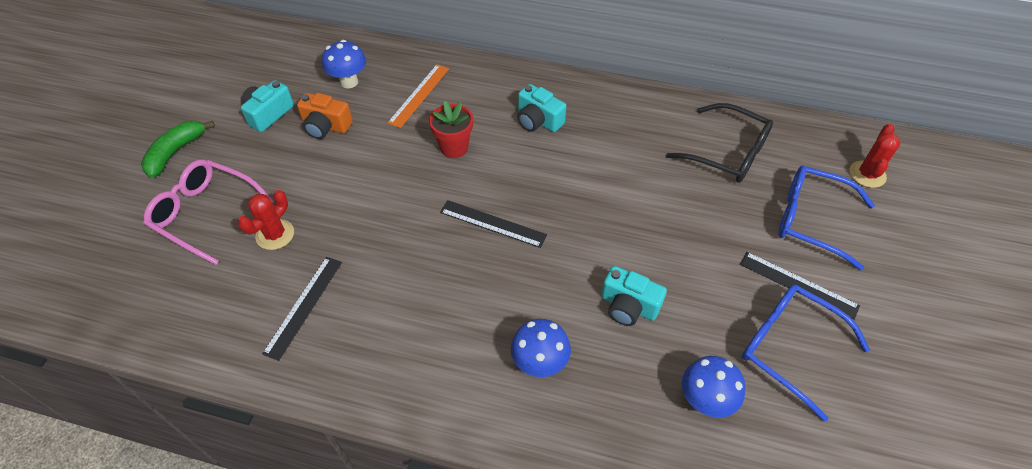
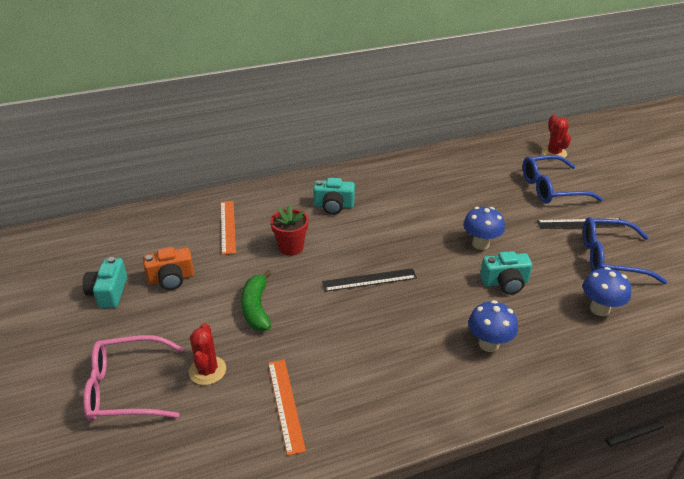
camera: 35 degrees left, 15 degrees down
(175, 152) = (45, 359): green banana -> green banana (256, 308)
(304, 306) = (285, 404): black ruler -> orange ruler
(349, 82) = (159, 241): blue mushroom -> blue mushroom (480, 244)
(727, 153) = (470, 174): black glasses -> none

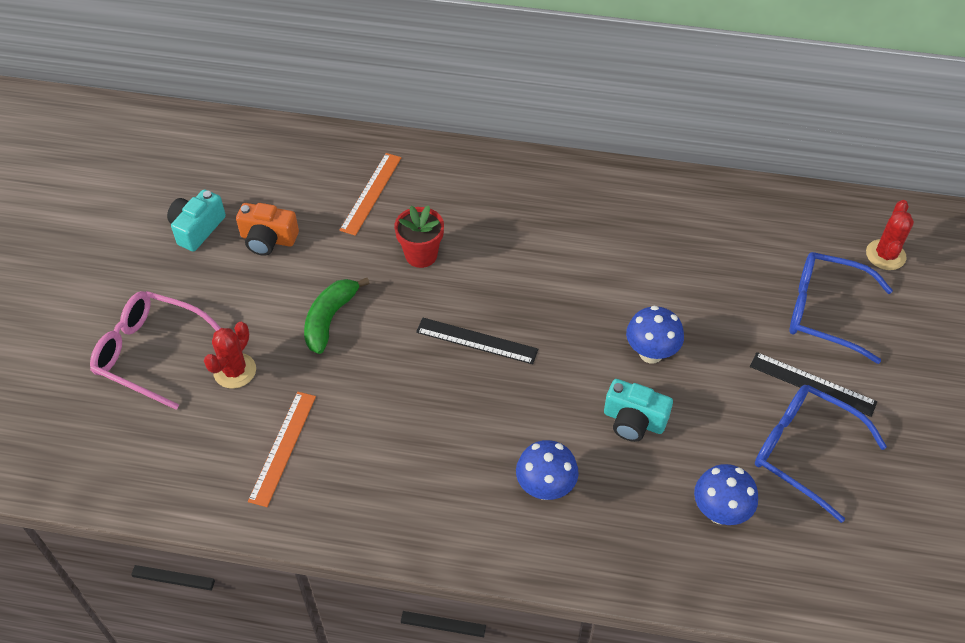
camera: 30 degrees right, 15 degrees up
(333, 206) = (513, 216): turquoise camera -> none

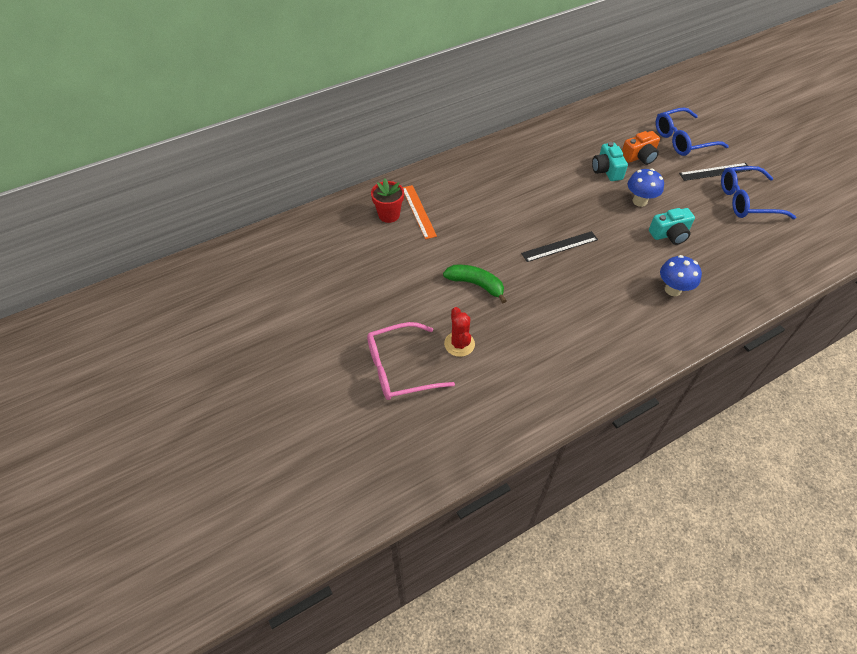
camera: 40 degrees left, 0 degrees up
(197, 228) = (343, 287): turquoise camera -> turquoise camera (606, 170)
(268, 239) = (391, 267): orange camera -> orange camera (639, 157)
(283, 447) = (533, 362): orange ruler -> none
(330, 319) = (476, 284): green banana -> green banana turned 135 degrees clockwise
(421, 255) = (482, 225): red flower pot -> red flower pot (389, 215)
(719, 512) = (749, 248): blue mushroom -> none
(885, 255) = (675, 103): red cactus -> none

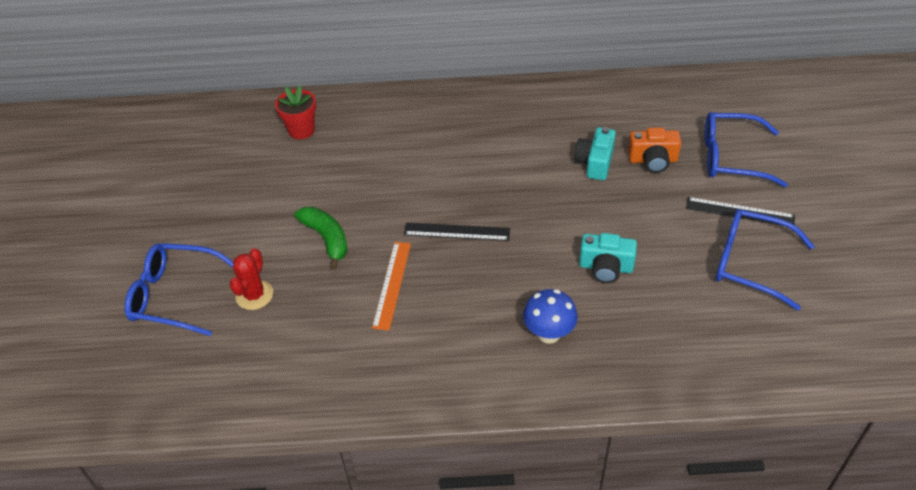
camera: 30 degrees right, 5 degrees down
(400, 368) = (175, 295): pink glasses -> blue glasses
(418, 211) = (335, 137): orange ruler -> orange ruler (392, 284)
(639, 201) = (603, 214): blue mushroom -> none

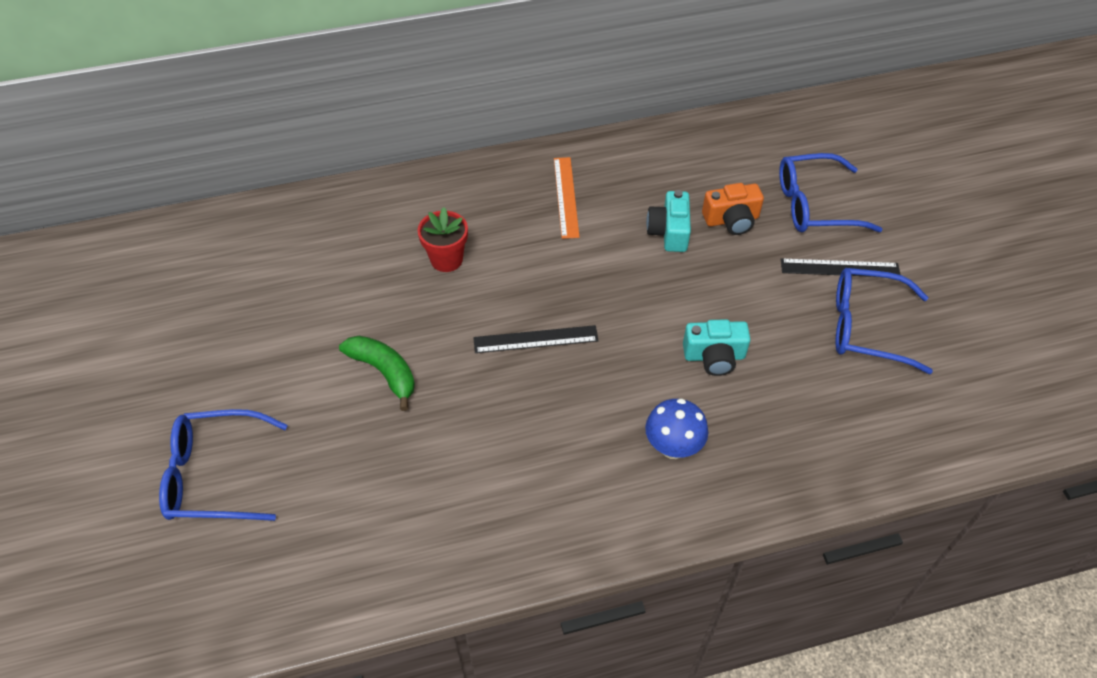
camera: 15 degrees left, 5 degrees up
(254, 295) = (315, 458): red cactus -> none
(301, 130) = (316, 238): red flower pot -> red flower pot (446, 259)
(392, 284) = (477, 417): orange ruler -> orange ruler (566, 197)

